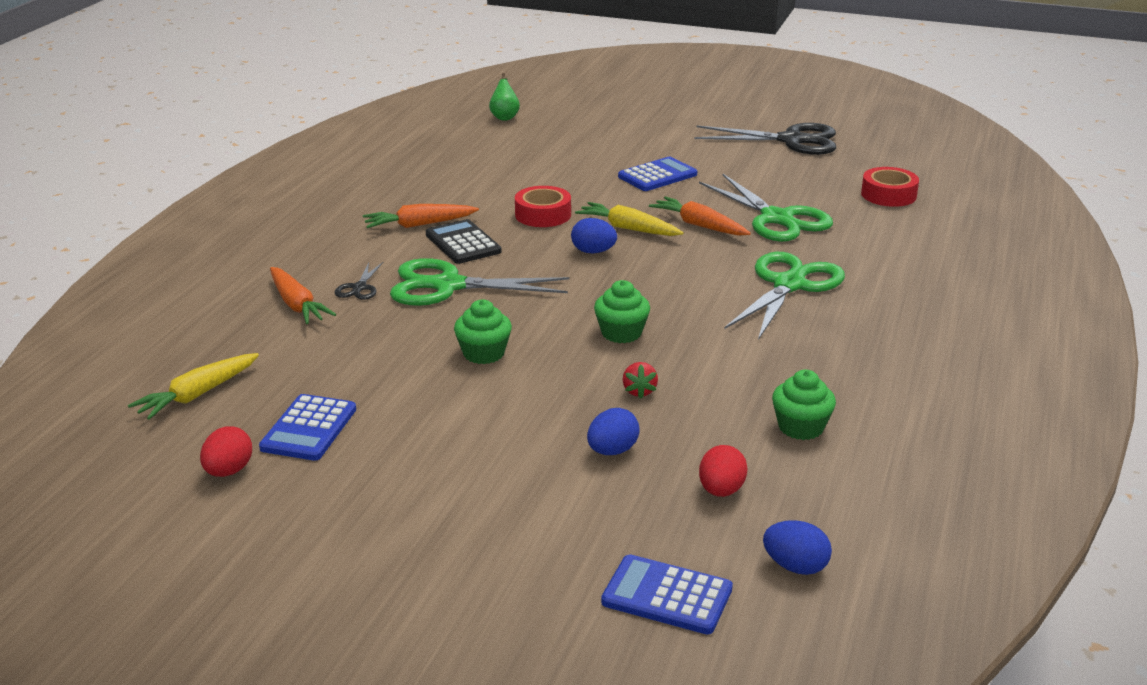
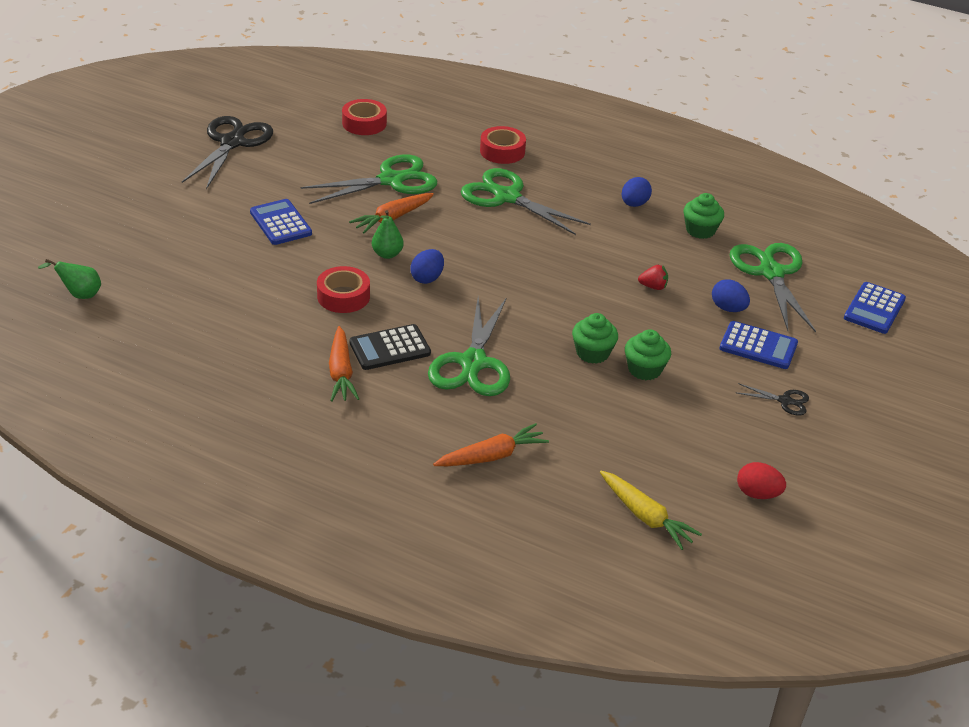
camera: 85 degrees left, 10 degrees up
(309, 429) = (699, 450): blue calculator -> blue calculator (758, 346)
(359, 288) = (466, 416): black scissors -> black scissors (785, 401)
(621, 333) = (569, 283): green cupcake -> green cupcake (644, 369)
(628, 228) = (387, 254): yellow carrot -> green pear
(721, 491) = (771, 273): red egg -> green scissors
(795, 567) = (842, 260): blue egg -> blue egg (634, 204)
(896, 276) = (502, 151): none -> red tape

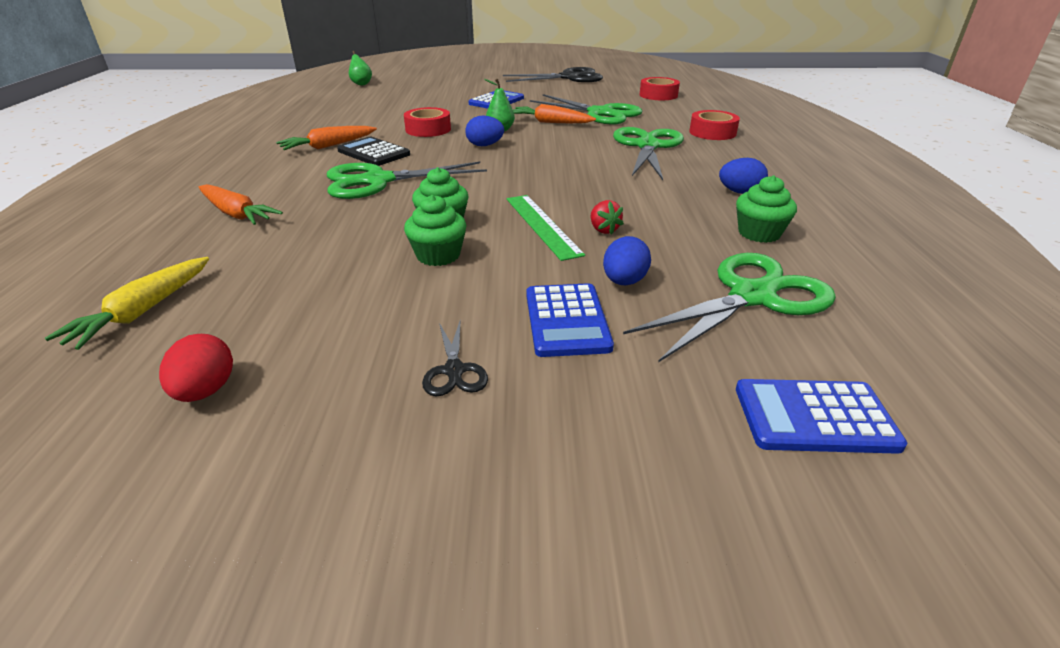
camera: 65 degrees right, 5 degrees down
(627, 309) = (542, 225): none -> green ruler

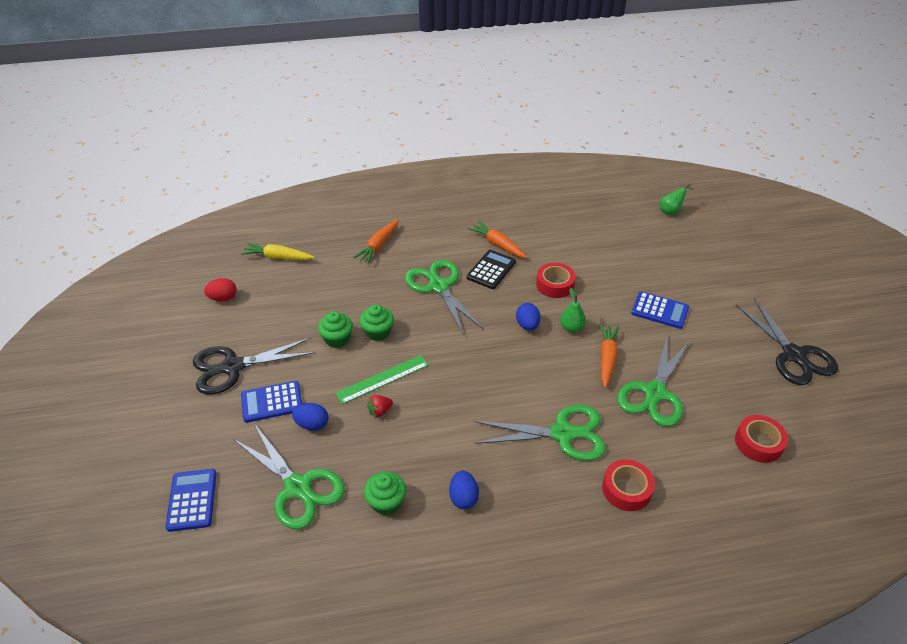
camera: 80 degrees right, 10 degrees up
(454, 370) = (232, 367): black scissors -> black scissors, size x2.21

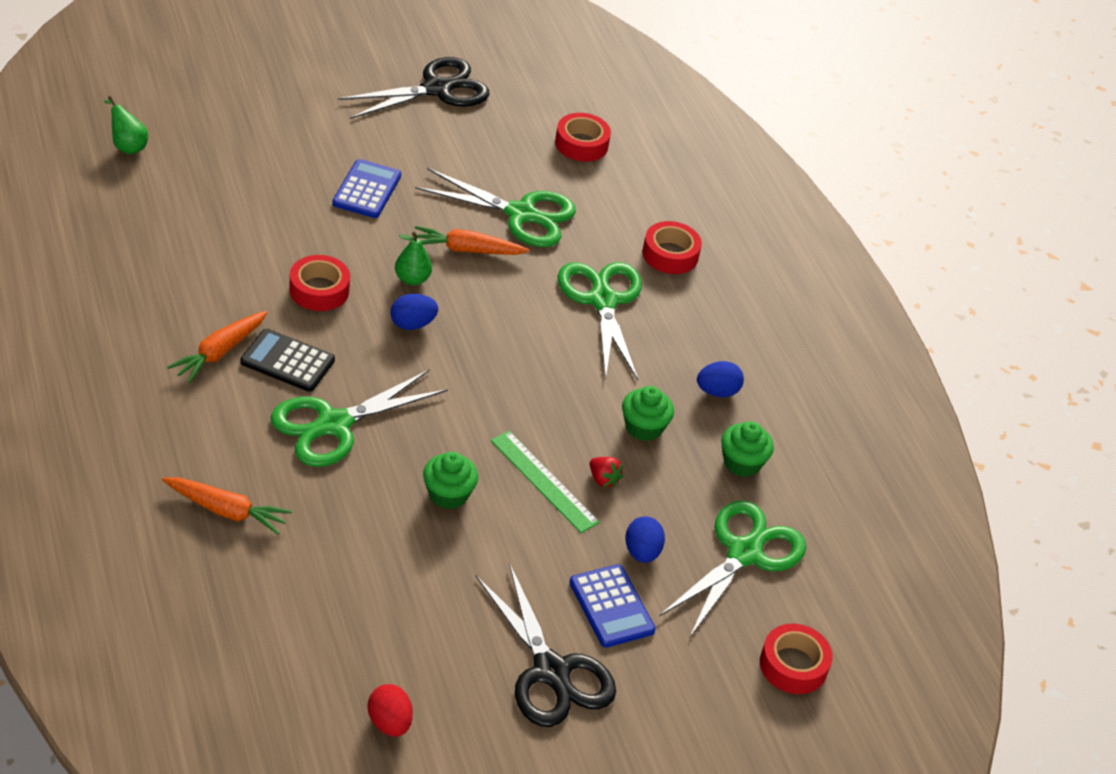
camera: 105 degrees left, 0 degrees up
(192, 500) = (793, 665): blue calculator -> red tape
(278, 257) = (266, 659): yellow carrot -> none
(337, 339) = (470, 544): green cupcake -> green cupcake (643, 427)

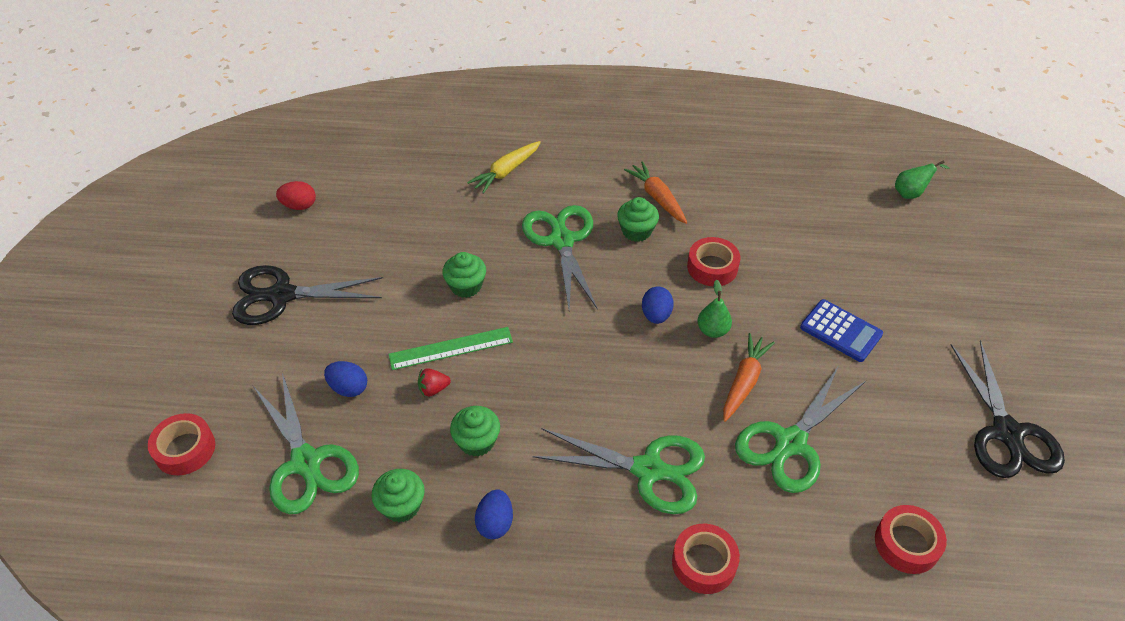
camera: 120 degrees right, 5 degrees up
(226, 511) = (506, 172): orange carrot -> yellow carrot
(287, 361) = (636, 231): black calculator -> green cupcake
(611, 607) = (312, 349): blue calculator -> none

